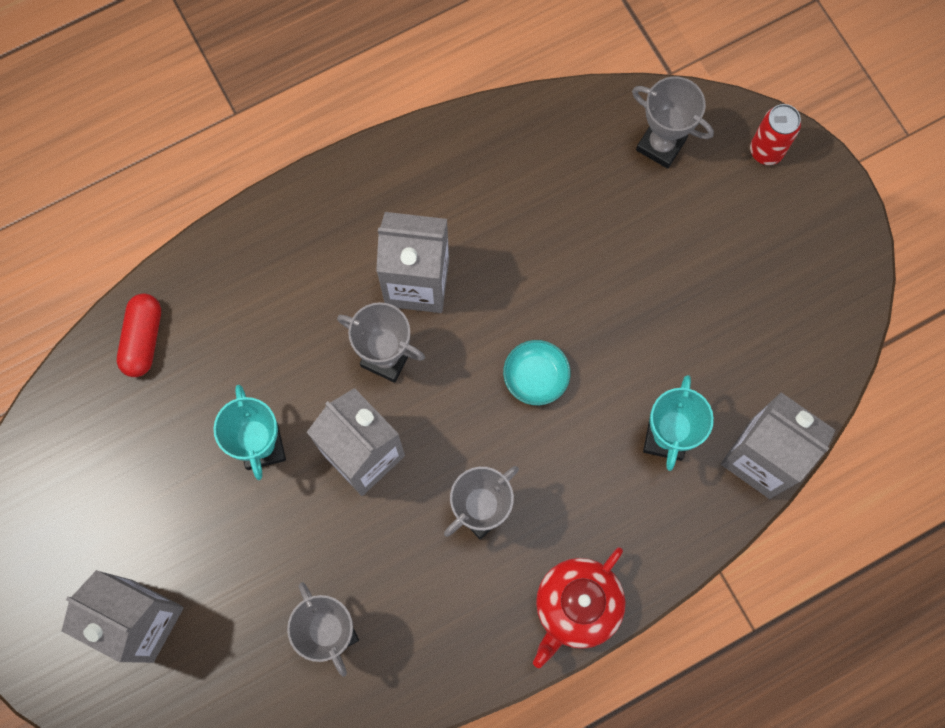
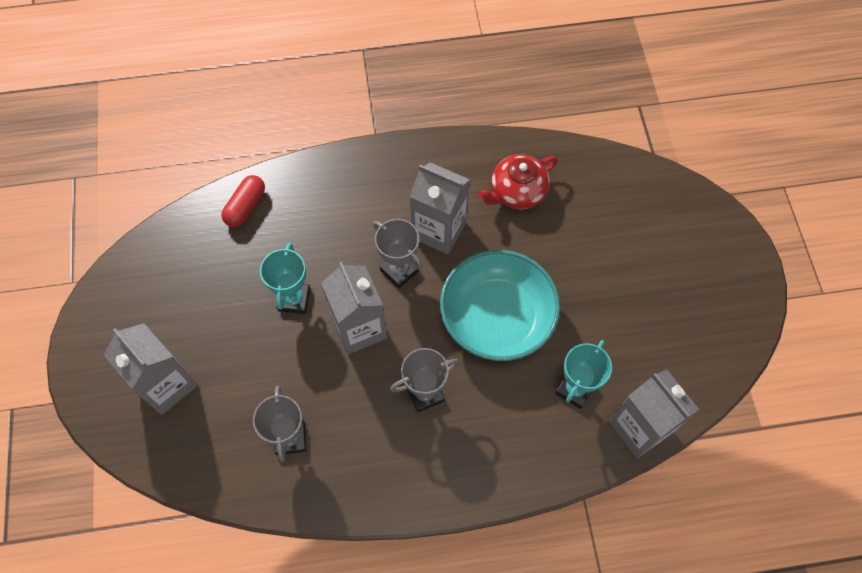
camera: 20 degrees right, 10 degrees down
(535, 377) = (497, 317): turquoise bowl -> turquoise bowl, size x2.37
(576, 606) = (468, 484): red teapot -> red teapot (517, 191)
(661, 145) = (638, 196): grey trophy -> none
(766, 151) = (711, 223): red can -> none

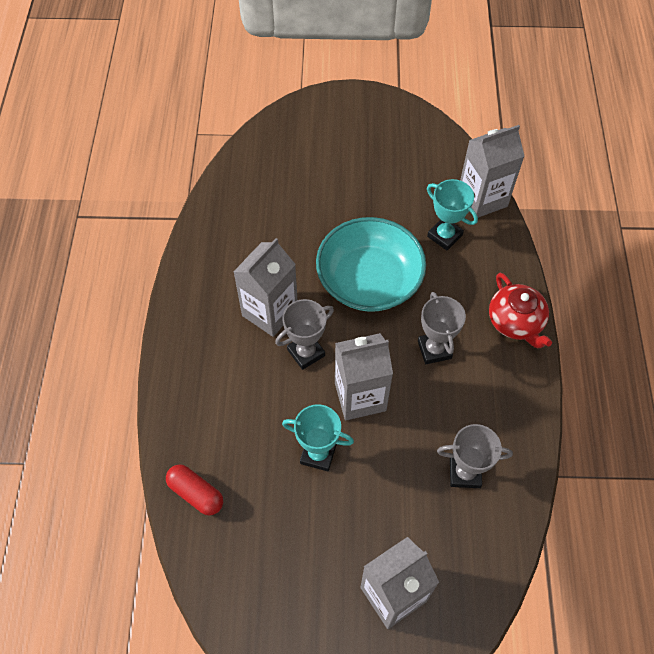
camera: 80 degrees left, 5 degrees down
(517, 191) = (245, 242): red teapot -> red teapot (515, 322)

